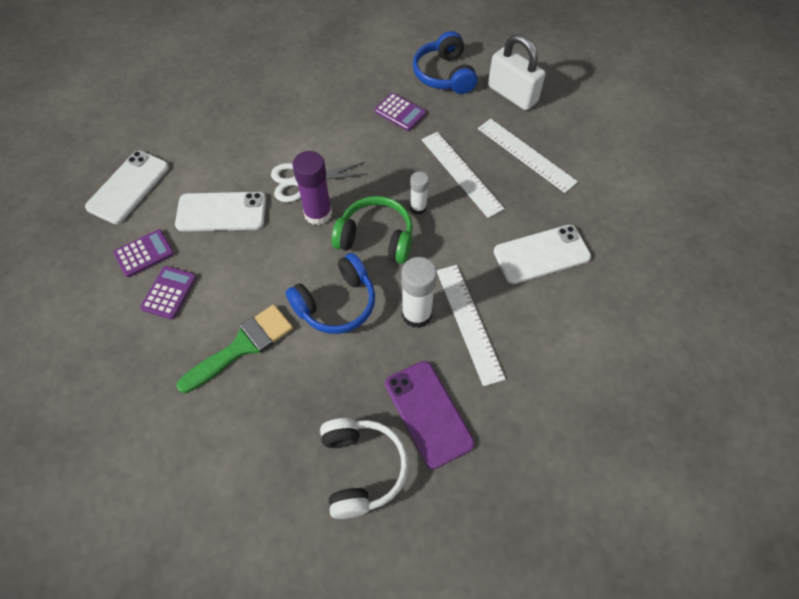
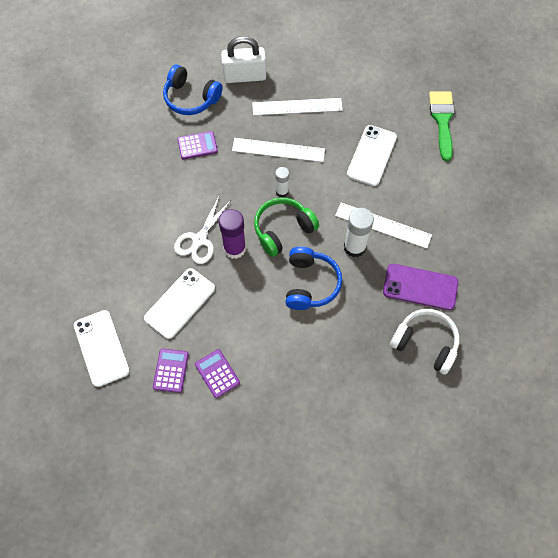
camera: 50 degrees left, 5 degrees up
(242, 346) = (295, 355): green brush -> green brush (442, 120)

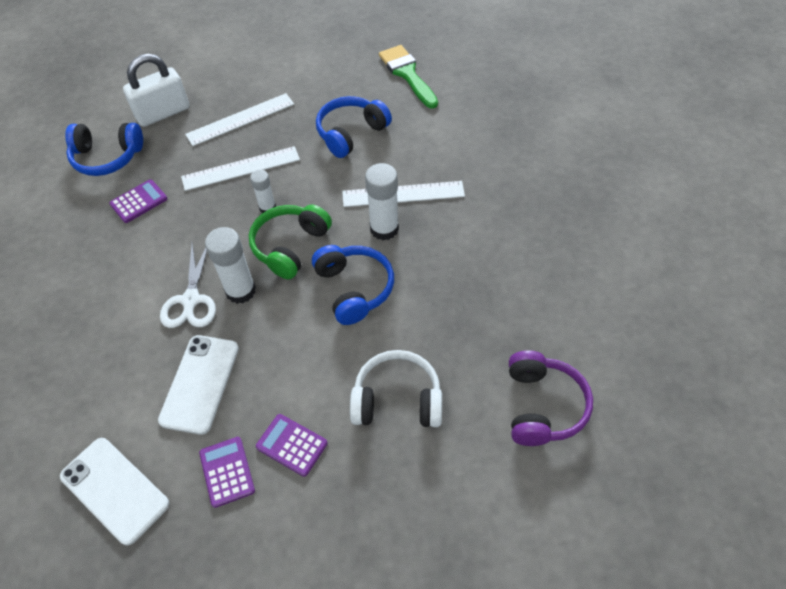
camera: 25 degrees left, 10 degrees down
(234, 248) = (240, 291): purple glue stick -> white glue stick
(371, 155) = (351, 133): white phone -> blue headphones
(390, 430) = (542, 406): none -> purple headphones
(420, 287) = (481, 237): purple phone -> none
(425, 343) = (522, 292): white headphones -> white headphones (397, 400)

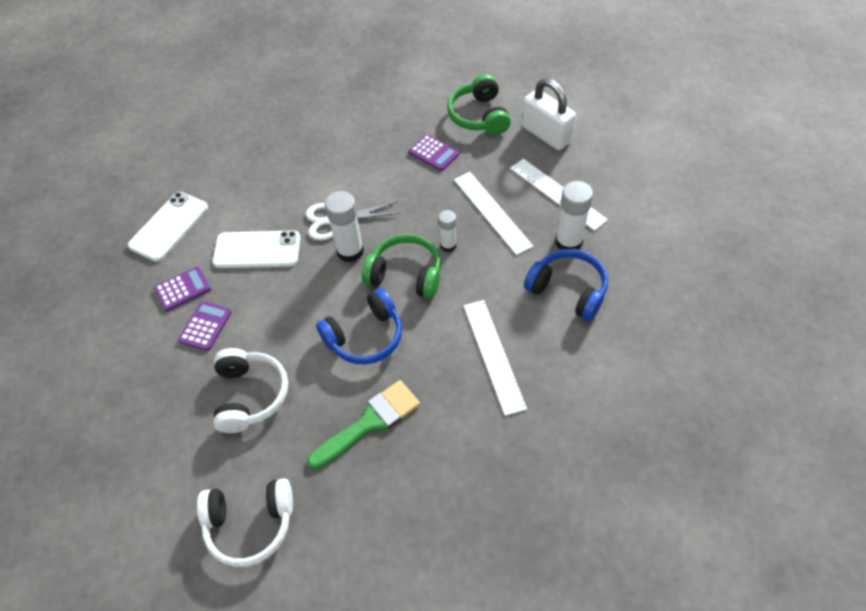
camera: 80 degrees right, 0 degrees up
(107, 157) = (479, 116): blue headphones -> green headphones
(384, 229) = (442, 347): white glue stick -> white glue stick (568, 242)
(407, 74) = (684, 325): green brush -> green brush (370, 422)
(542, 406) = (250, 524): purple headphones -> white headphones

